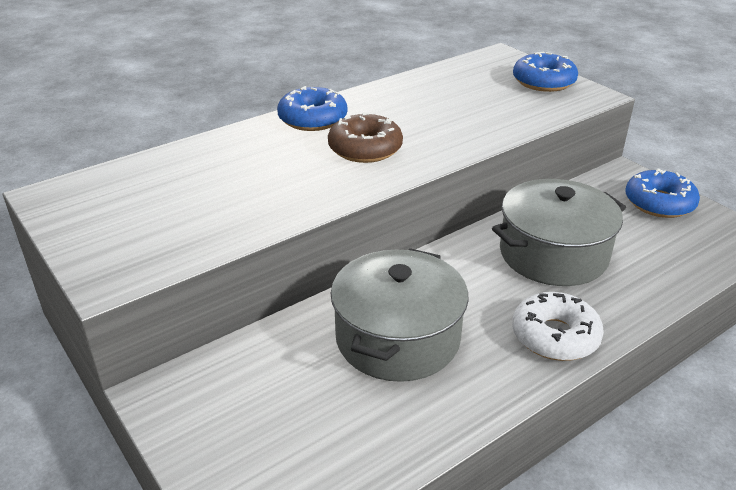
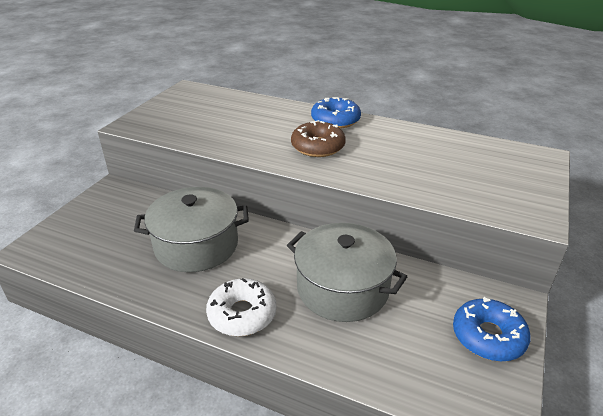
camera: 60 degrees right, 0 degrees up
(543, 82) = (522, 187): blue donut -> none

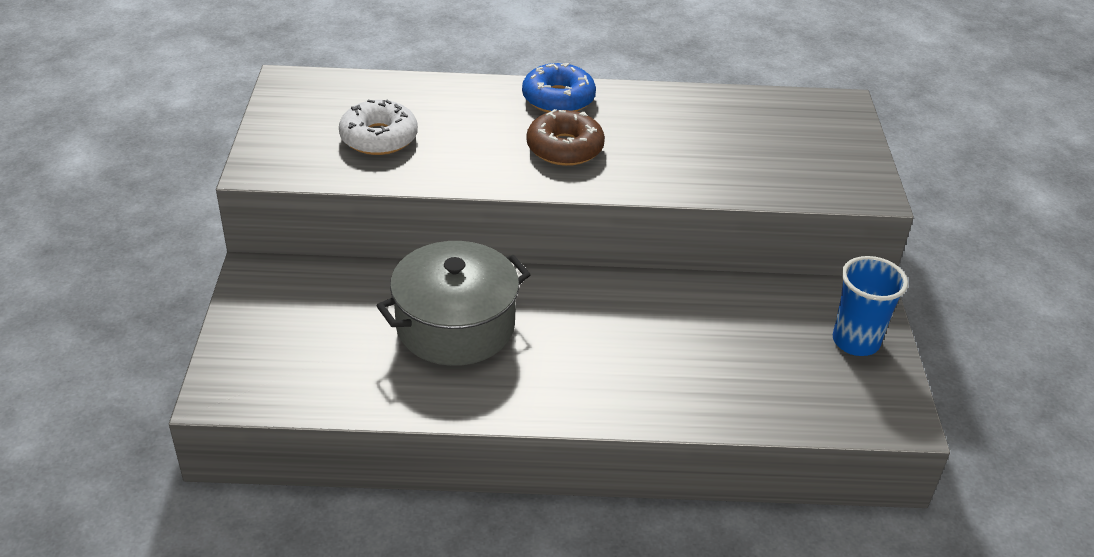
camera: 25 degrees left, 5 degrees up
(242, 314) = (579, 394): white donut -> white donut (379, 138)
(342, 288) = (675, 331): grey pot -> none
(488, 336) = (855, 341): blue donut -> blue cup

